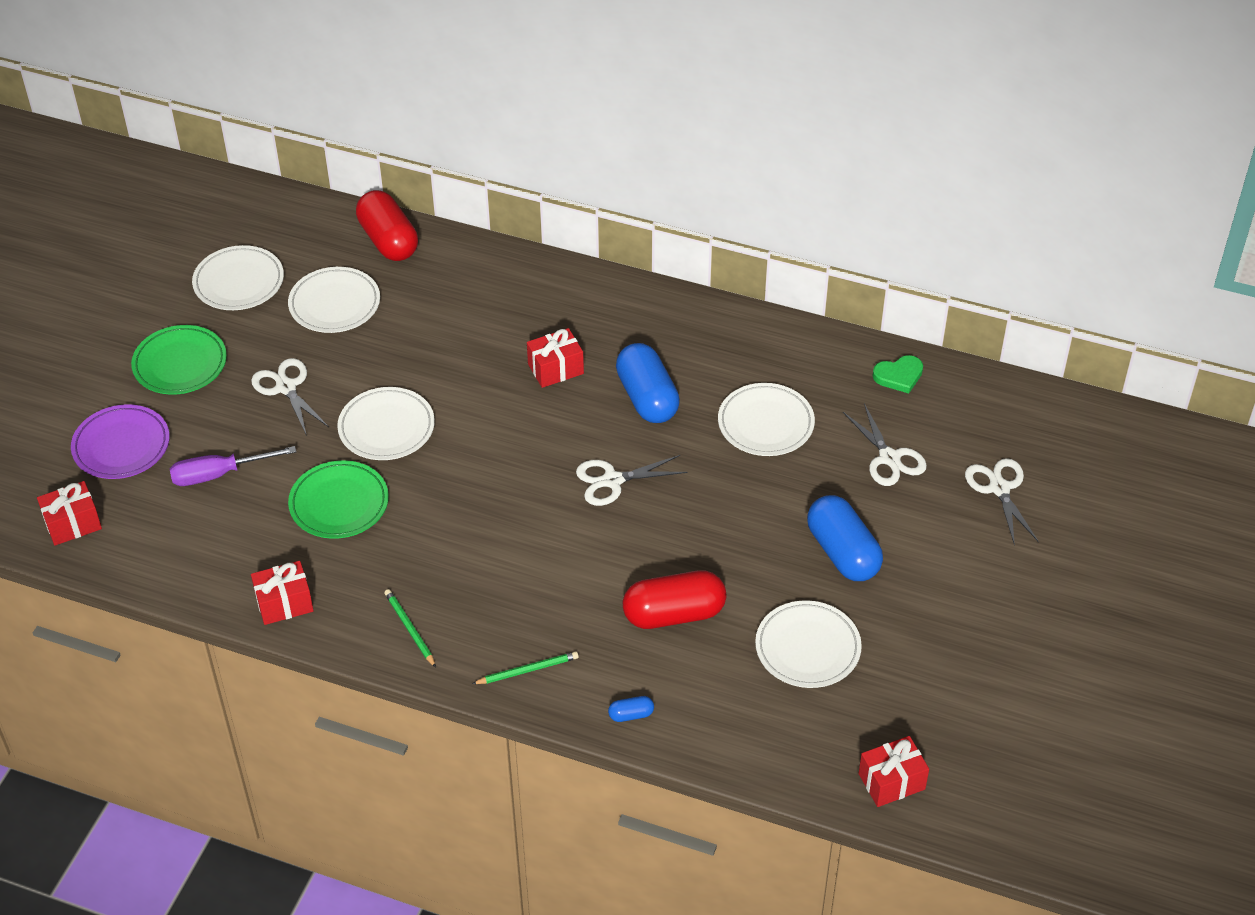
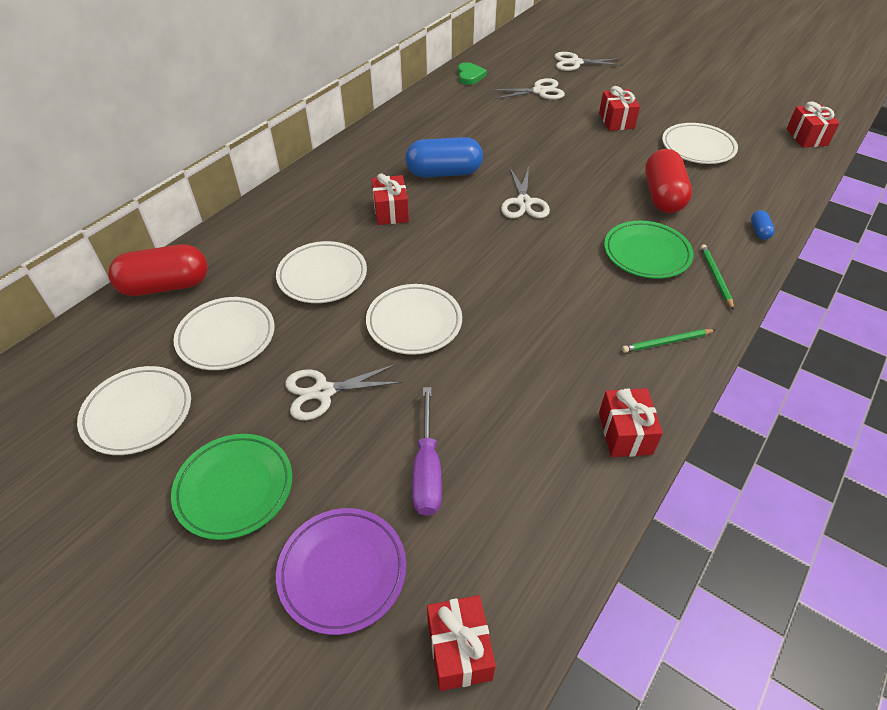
camera: 75 degrees left, 0 degrees up
(339, 504) = (501, 371): green plate -> green plate (646, 253)
(765, 424) = (491, 129): white plate -> white plate (322, 276)
(843, 552) = (616, 121): blue capsule -> red gift

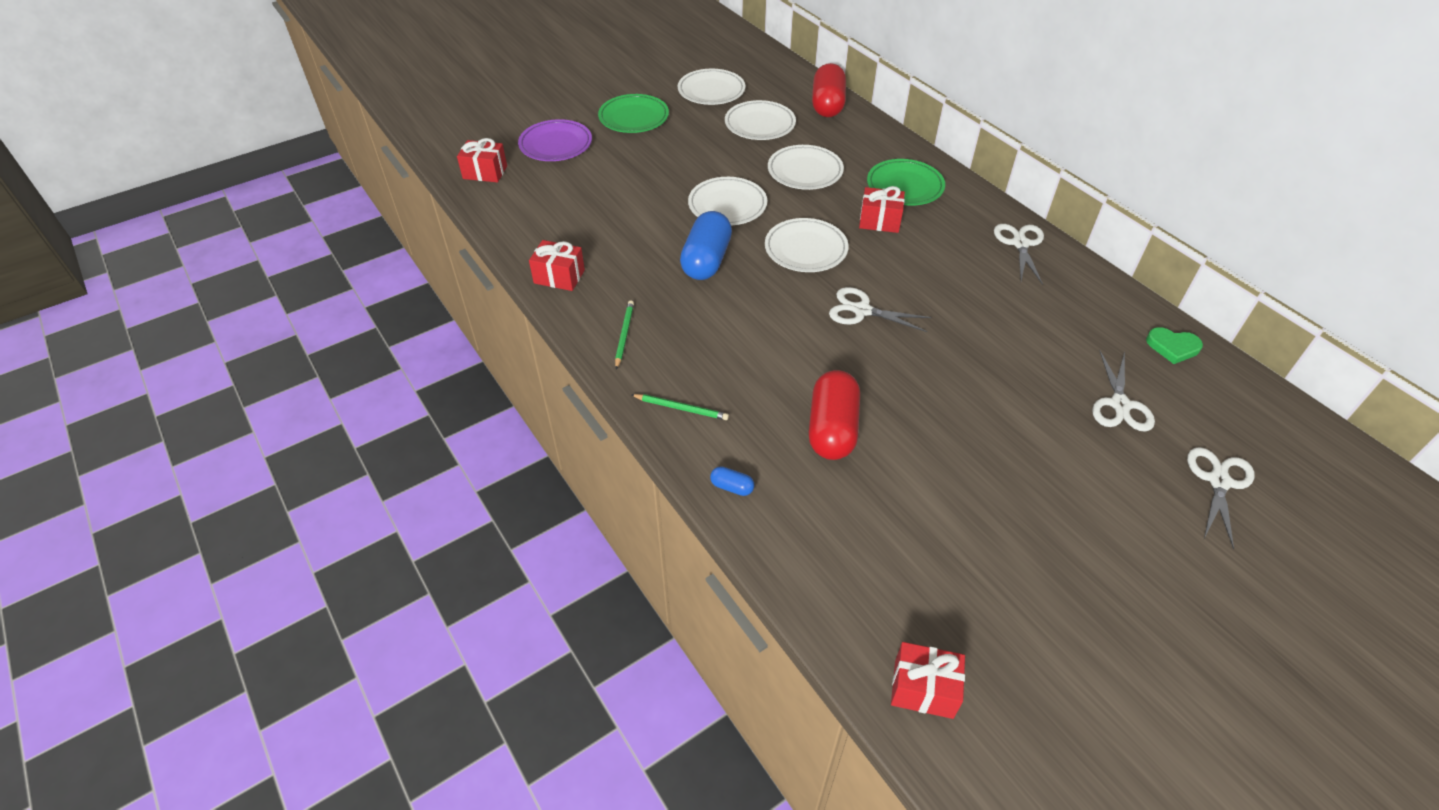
camera: 110 degrees right, 0 degrees up
(323, 392) = (685, 156): white scissors -> white scissors (1020, 244)
(427, 469) = (596, 184): purple screwdriver -> none
(444, 173) = (935, 268): blue capsule -> blue capsule (706, 260)
(616, 121) = (1021, 458): red gift -> none
(646, 253) = (741, 371): green plate -> green plate (904, 186)
(662, 196) = (832, 429): red capsule -> red capsule turned 75 degrees clockwise
(697, 147) = (929, 519): white plate -> white plate (806, 249)

